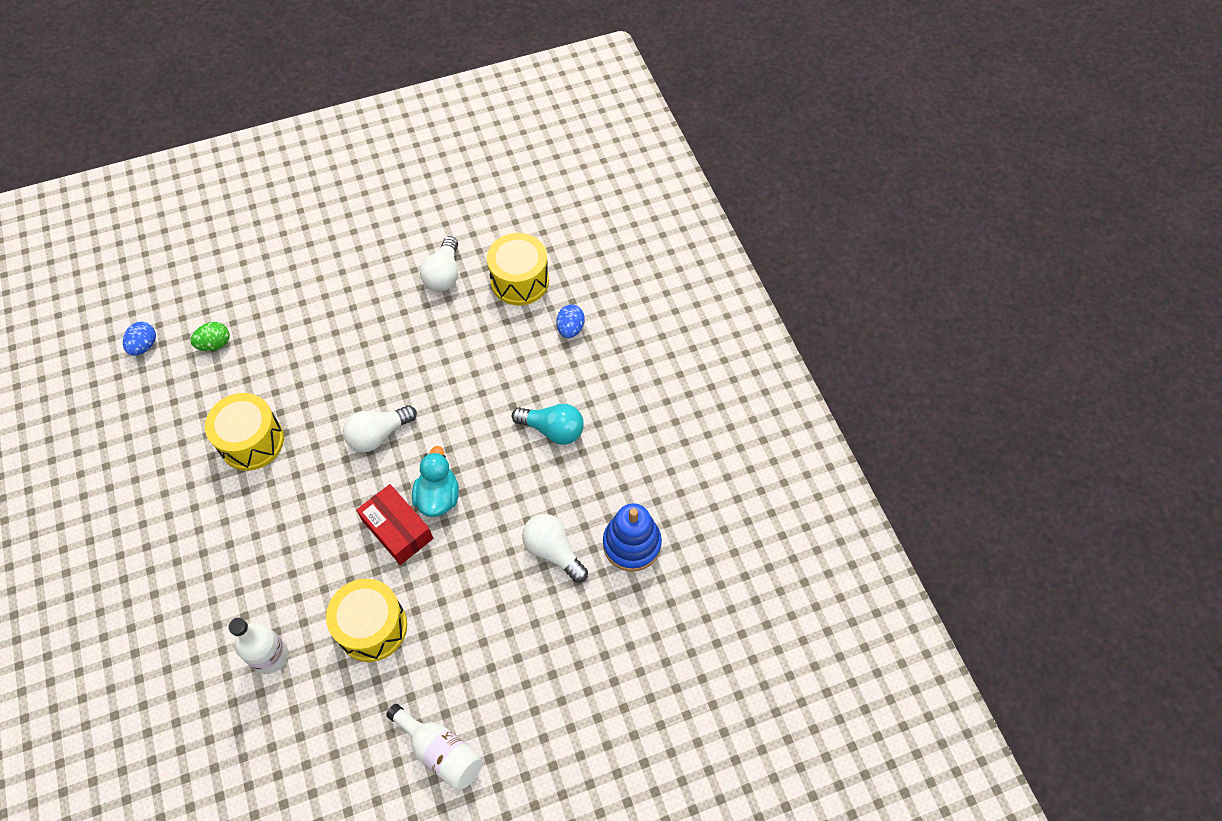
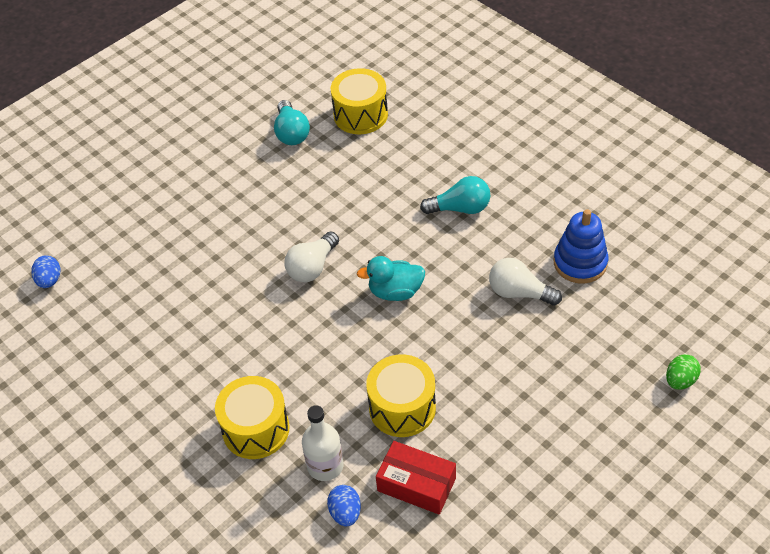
camera: 20 degrees left, 10 degrees down
(215, 344) = (117, 255): green egg -> green egg (680, 380)
(252, 441) = (200, 314): yellow drum -> yellow drum (256, 429)
(397, 529) = (376, 328): red box -> red box (416, 484)
(438, 497) = (395, 292): turquoise duck -> turquoise duck turned 75 degrees counterclockwise
(440, 751) = (523, 473): white bottle -> none
(444, 275) = (291, 133): white light bulb -> turquoise light bulb
(570, 329) = (426, 133): blue egg -> blue egg (345, 513)

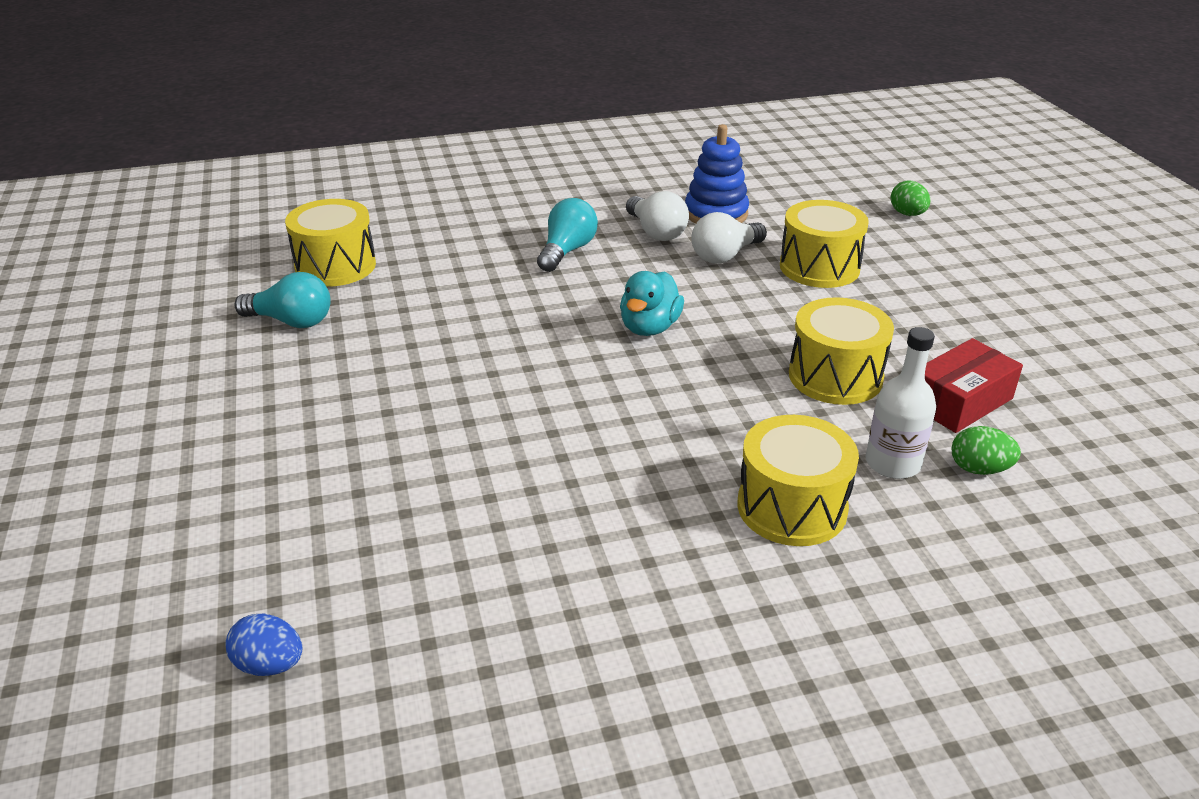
camera: 65 degrees left, 15 degrees down
(312, 267) = (546, 374): white light bulb -> white light bulb (656, 232)
(345, 513) = (979, 469): blue egg -> green egg
(544, 352) = (819, 267): none -> yellow drum

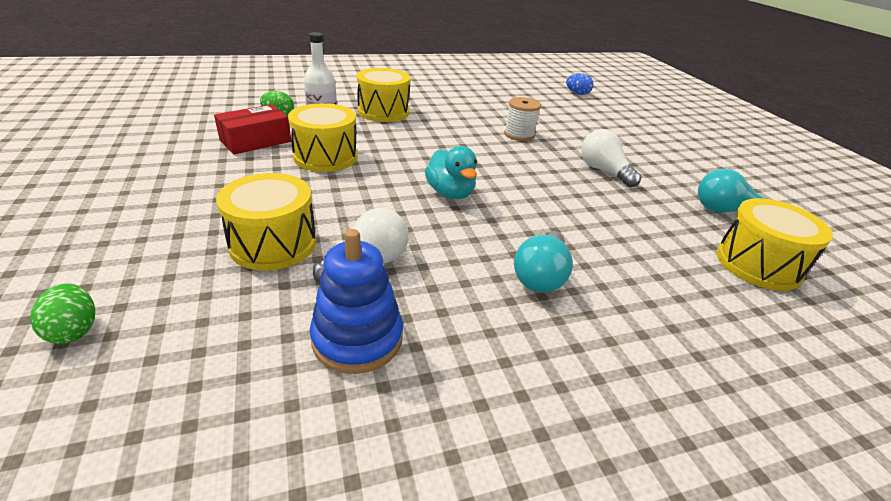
camera: 175 degrees right, 0 degrees up
(517, 455) = (519, 135): none -> white spool
(649, 327) = (450, 193): turquoise duck -> turquoise duck turned 135 degrees clockwise
(656, 232) = (442, 303): white light bulb -> white light bulb (604, 171)

